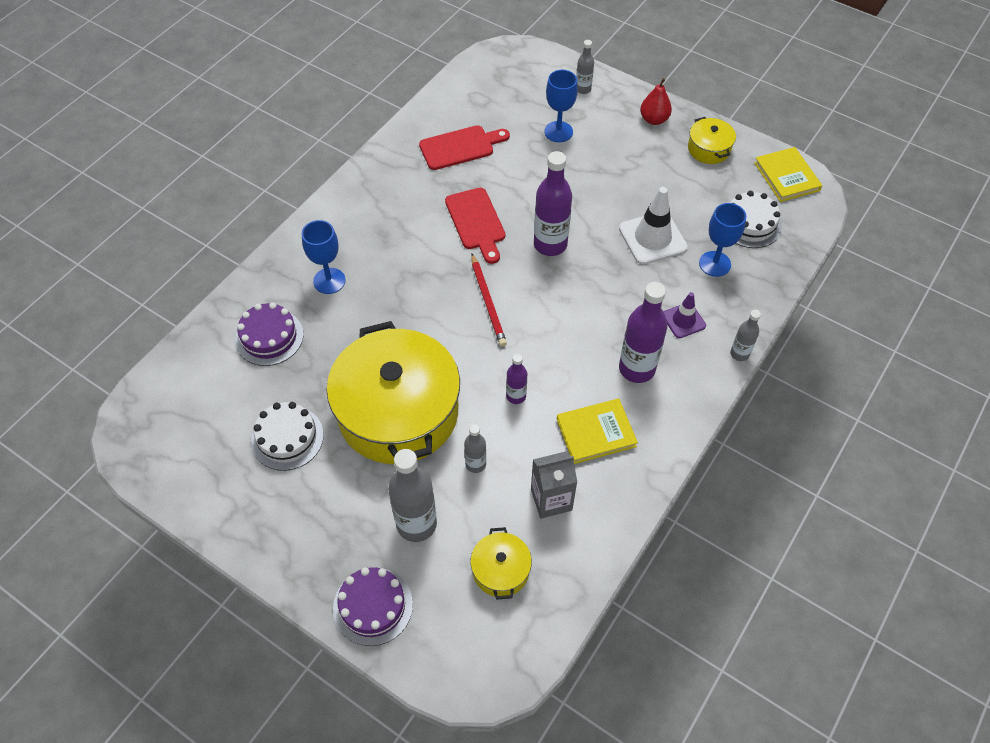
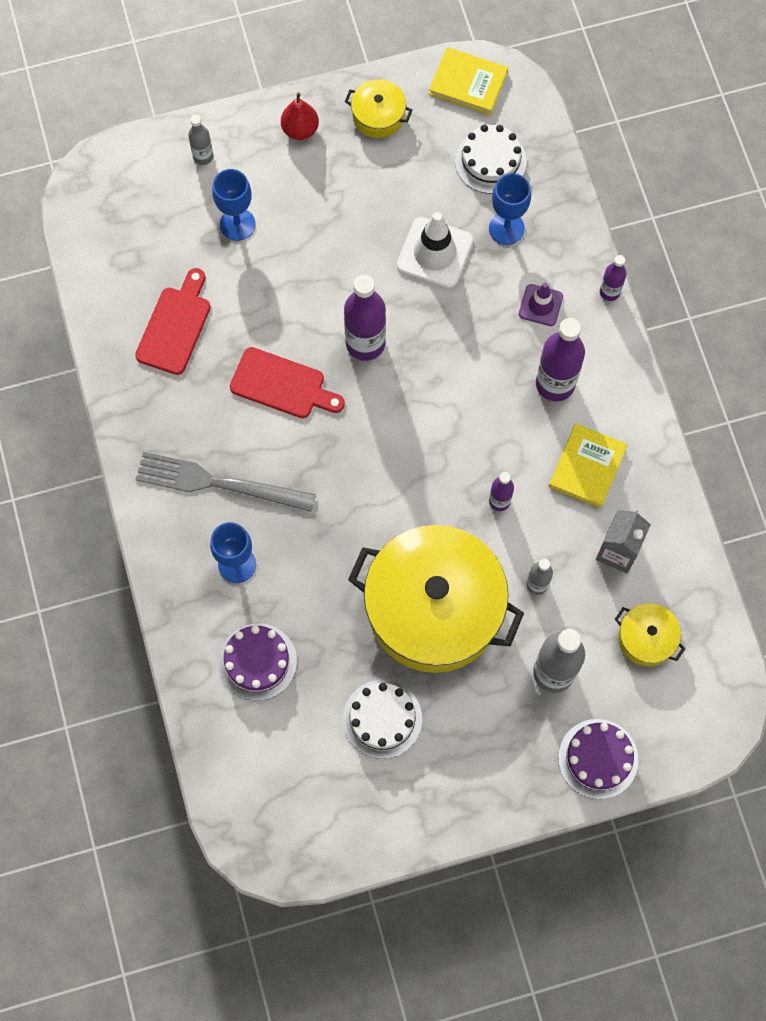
camera: 50 degrees left, 15 degrees up
(377, 235) = (218, 483): none -> grey fork
(488, 302) = (382, 446): red pencil -> none
(739, 354) = (609, 292): grey bottle -> purple bottle

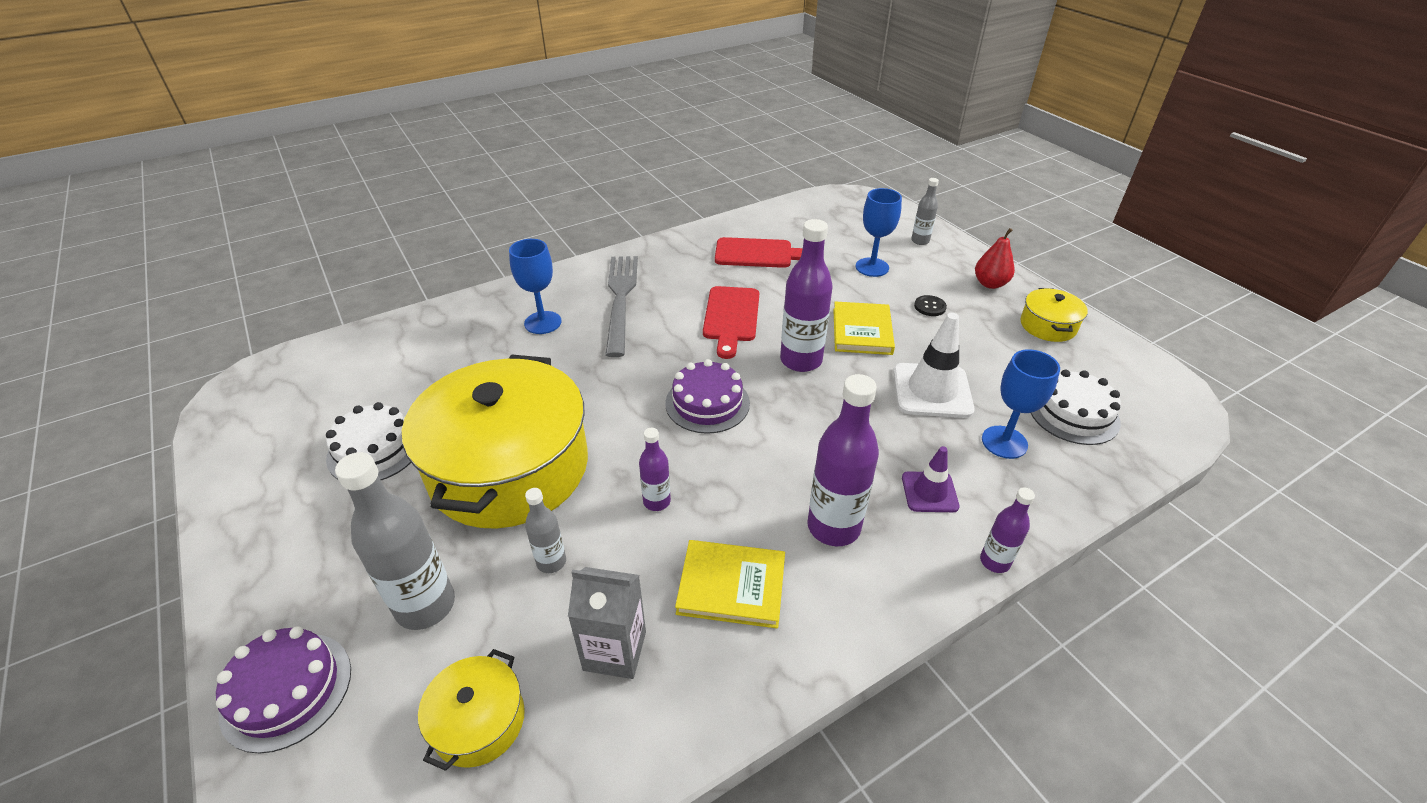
camera: 75 degrees right, 30 degrees down
(257, 661) = (444, 351): purple cake -> purple cake (707, 403)
(320, 201) = (930, 307): none -> black button
(468, 83) = (1146, 379): yellow book -> yellow book (862, 331)

